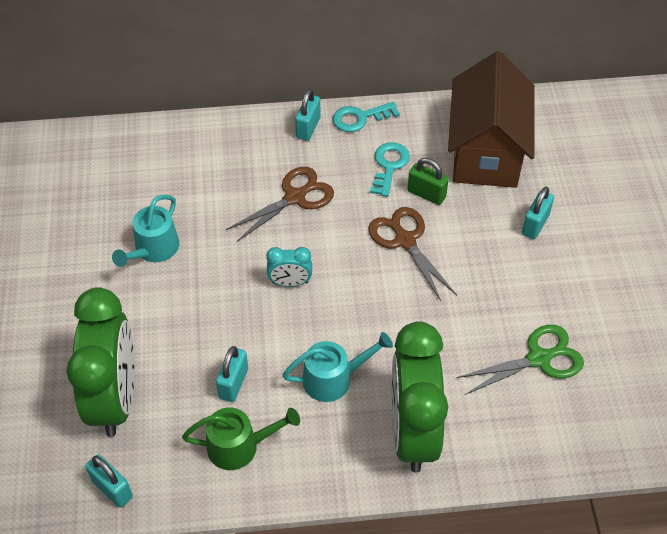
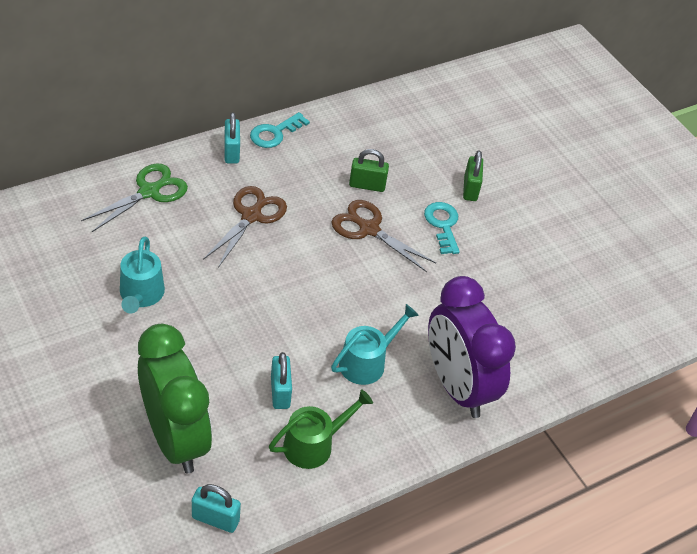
camera: 30 degrees left, 5 degrees down
(290, 282) = (286, 291): turquoise clock -> none
(389, 166) = (322, 169): turquoise key -> turquoise key (443, 225)
(412, 432) = (457, 386): green clock -> purple clock
(486, 152) = (399, 138): brown house -> none
(535, 224) = (470, 189): turquoise padlock -> green padlock
(538, 359) = (527, 297): green scissors -> green scissors (149, 192)

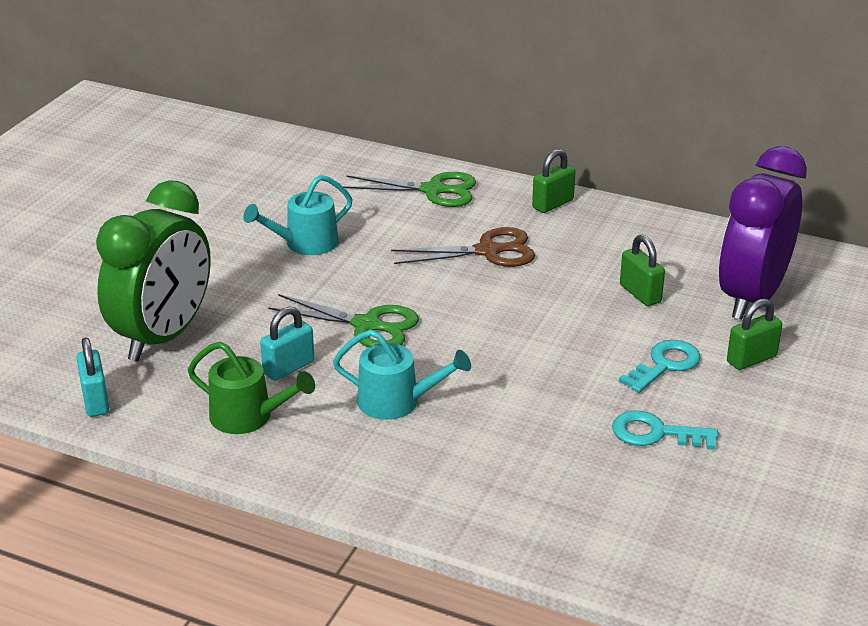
camera: 60 degrees right, 15 degrees down
(231, 152) = (552, 204): turquoise padlock -> green padlock
(272, 325) = (366, 325): none -> green scissors
(275, 133) = (618, 213): turquoise key -> turquoise key (655, 433)
(369, 229) = (580, 322): brown scissors -> none
(457, 386) = (443, 476): purple clock -> purple clock (751, 297)

